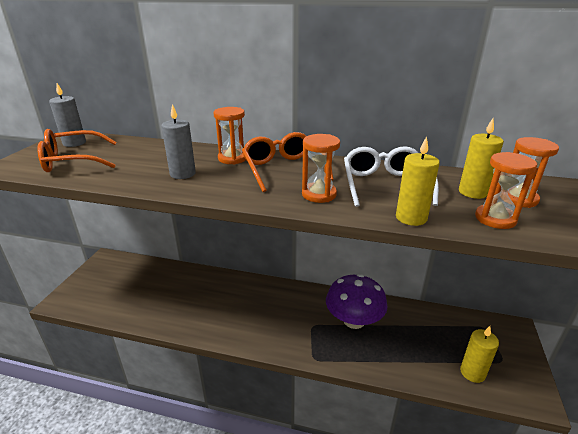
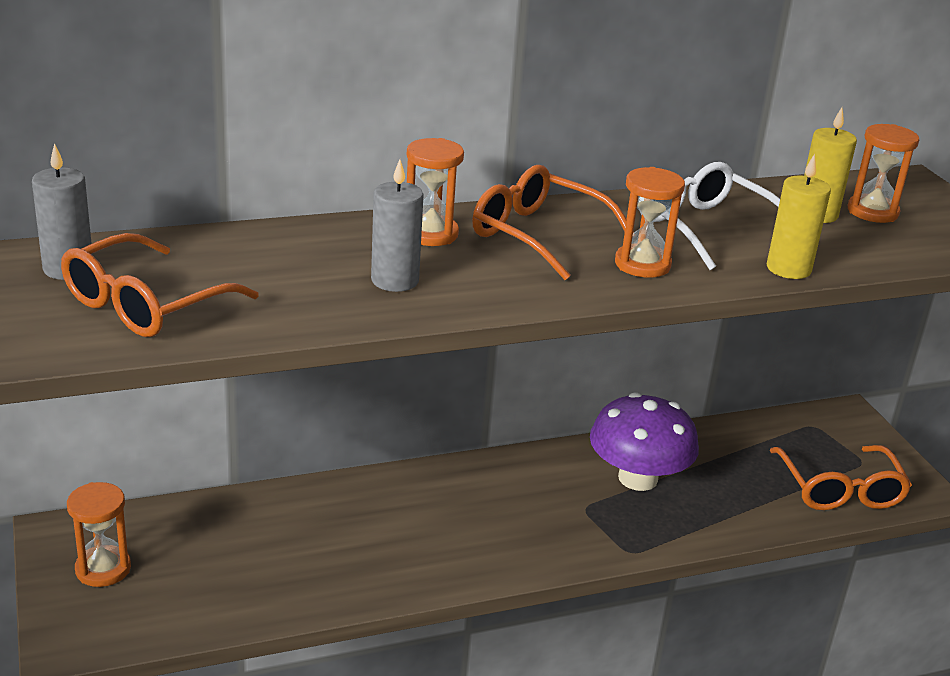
camera: 35 degrees left, 0 degrees up
(472, 372) = (840, 490): yellow candle -> orange glasses
(495, 219) = (874, 246): orange hourglass -> orange hourglass (103, 569)

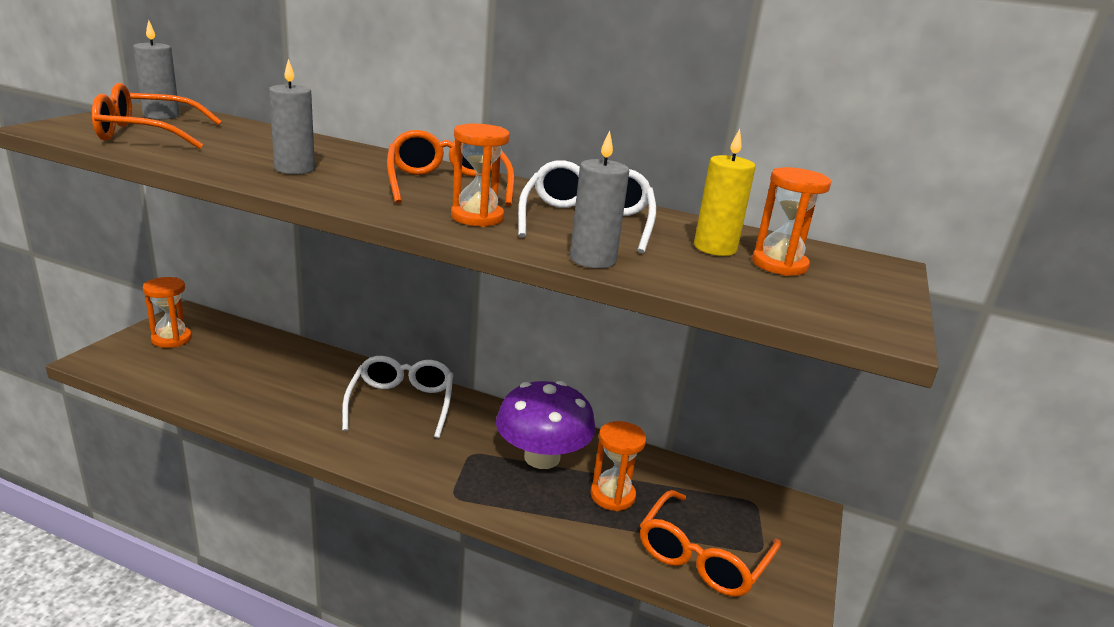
camera: 40 degrees right, 5 degrees down
(430, 234) = (381, 163): orange hourglass -> orange hourglass (612, 496)
(456, 498) = (401, 404): none -> white glasses
(788, 269) = (592, 260): yellow candle -> grey candle

